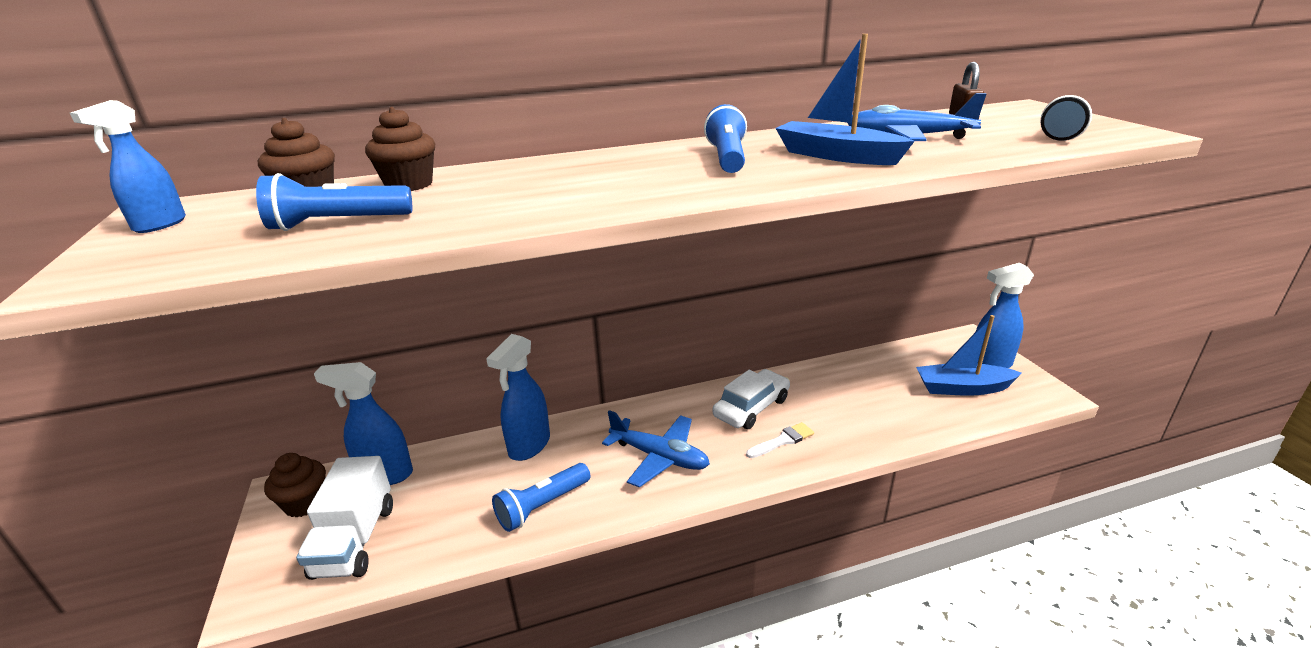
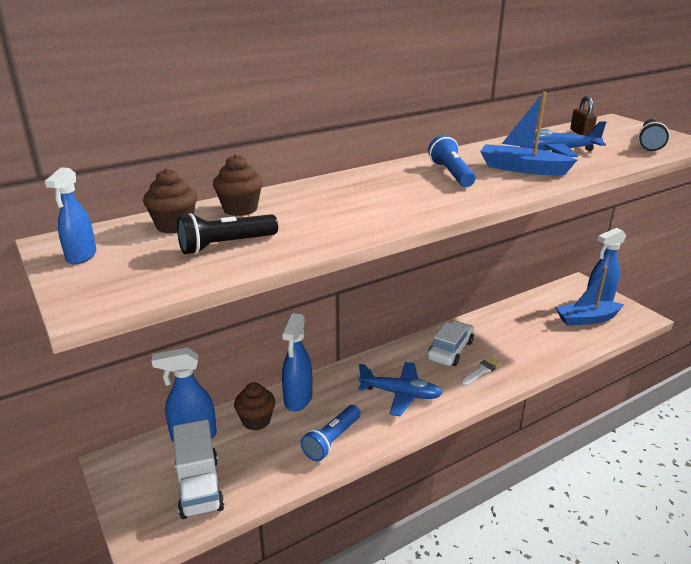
camera: 15 degrees left, 0 degrees up
(305, 503) = (139, 467): brown cupcake -> brown cupcake (256, 420)
(338, 223) = (226, 245): blue flashlight -> black flashlight

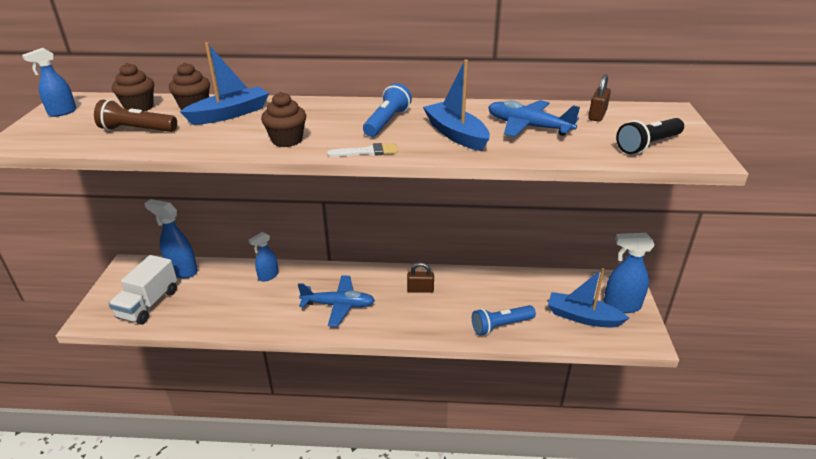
camera: 35 degrees right, 5 degrees up
(226, 245) = (137, 130): black flashlight -> brown flashlight
(256, 420) = (227, 278): brown cupcake -> brown cupcake (287, 140)
(295, 205) = (230, 114): none -> blue boat
(298, 399) = (268, 276): blue spray bottle -> blue spray bottle, size x0.63
(332, 440) = (253, 315): blue flashlight -> blue flashlight (501, 326)
(400, 394) = (338, 305): blue plane -> blue plane turned 45 degrees counterclockwise
(450, 350) = (420, 289): white car -> brown padlock
(482, 371) = (423, 317): white brush -> white brush (367, 152)

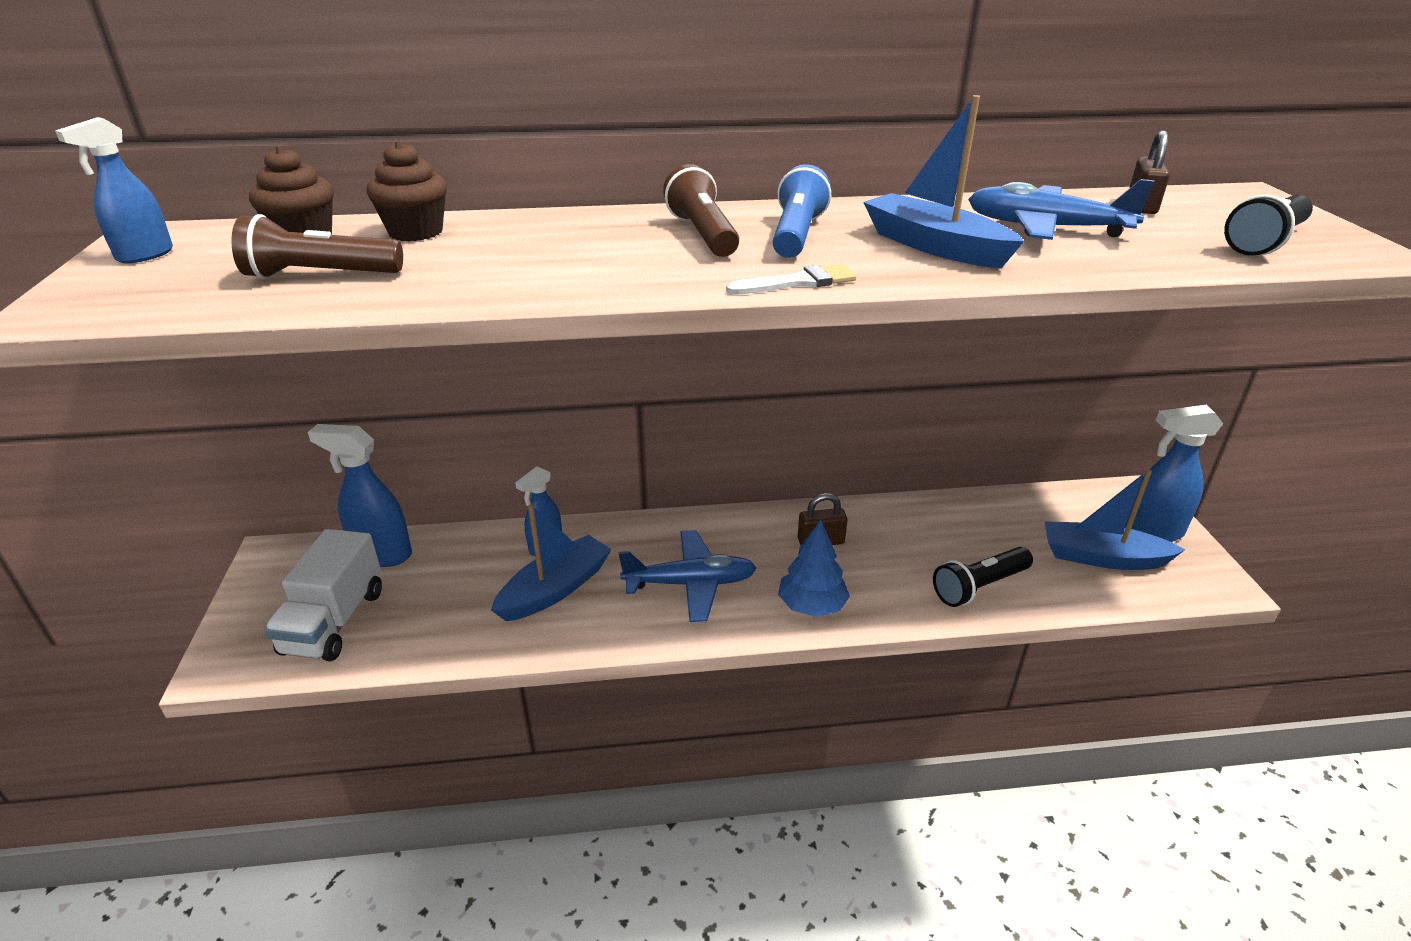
camera: 10 degrees left, 0 degrees up
(230, 114) = (494, 239): blue boat -> blue boat (555, 589)
(287, 140) = (632, 273): brown cupcake -> none
(337, 118) = (703, 234): none -> brown flashlight
(400, 325) = (812, 605): none -> blue tree
(501, 326) = (979, 587): blue flashlight -> black flashlight

